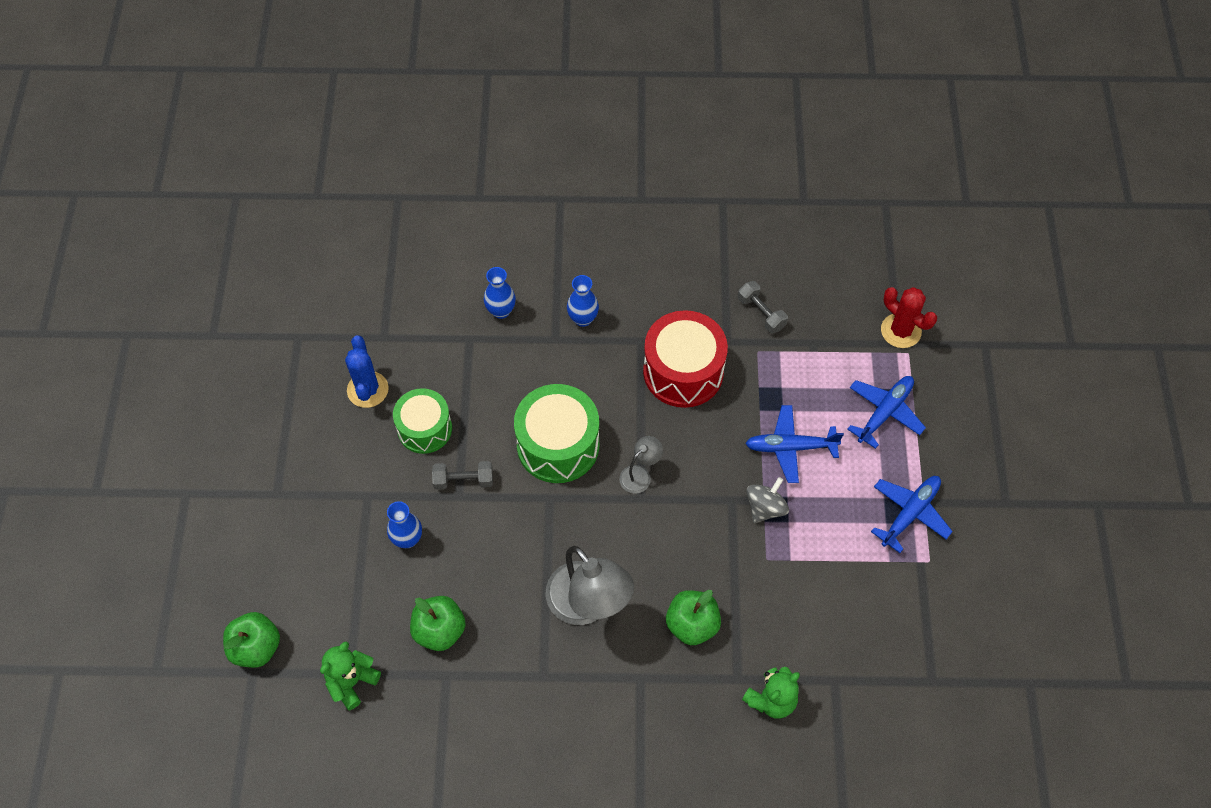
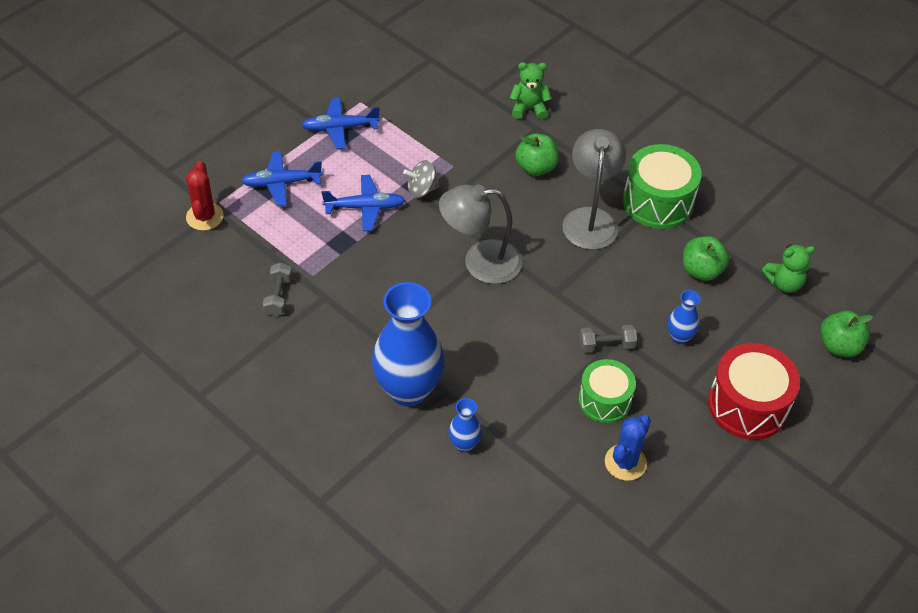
camera: 140 degrees left, 10 degrees down
(463, 480) = (606, 345): grey dumbbell -> grey dumbbell turned 45 degrees counterclockwise
(558, 445) = (517, 319): green drum -> green drum (658, 202)
(583, 319) = (408, 390): blue vase -> blue vase, size x2.19
(640, 474) = (480, 262): grey lamp -> grey lamp, size x2.07
(683, 371) = (378, 300): red drum -> red drum (747, 405)
(791, 447) = (364, 207): blue plane -> blue plane turned 45 degrees counterclockwise

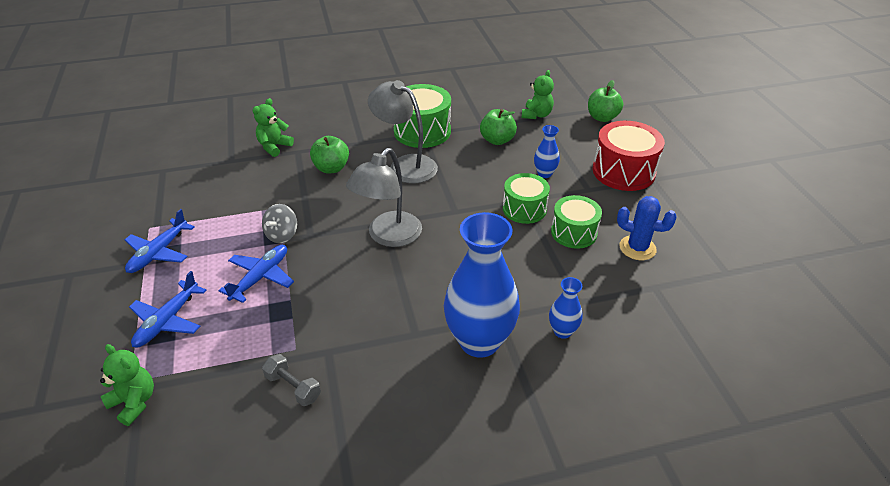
camera: 55 degrees left, 10 degrees down
(204, 217) = (134, 402): red cactus -> green teddy bear
(606, 345) = (524, 209): grey dumbbell -> green drum
(625, 462) = (637, 248): blue cactus -> blue cactus turned 45 degrees counterclockwise

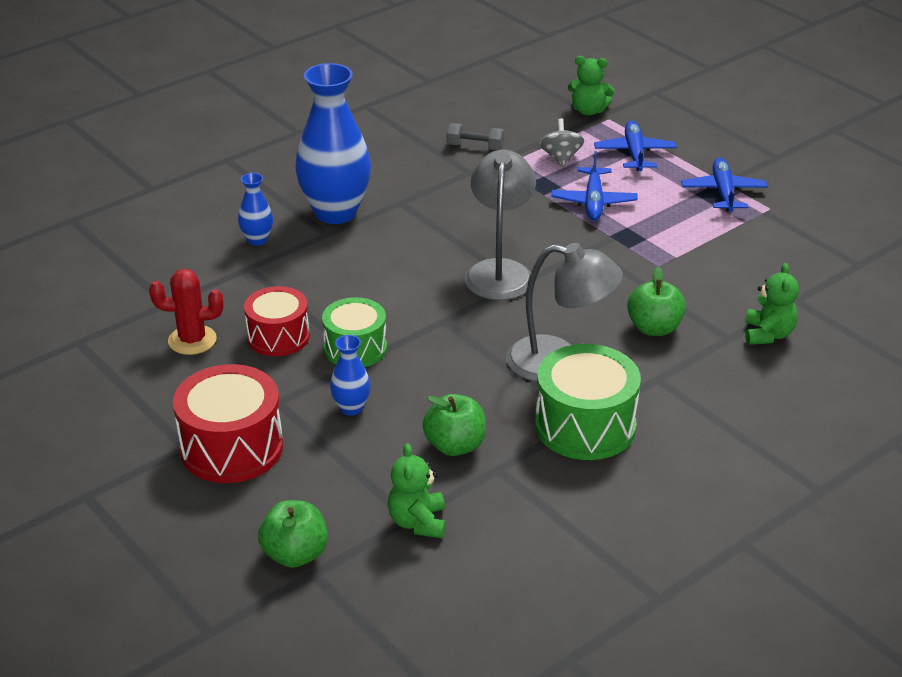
camera: 155 degrees right, 5 degrees down
(282, 235) = (619, 240): grey spinning top -> grey spinning top (561, 158)
(574, 232) = (278, 337): green drum -> red drum
(637, 248) = (192, 340): blue cactus -> red cactus

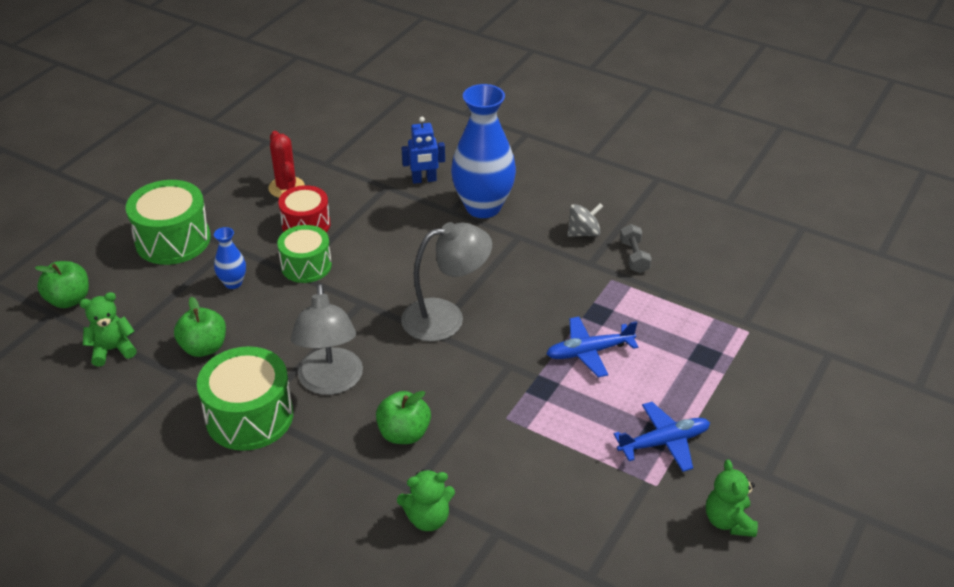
camera: 70 degrees right, 5 degrees up
(231, 448) = (173, 240): red drum -> green drum
(257, 240) = (424, 180): blue vase -> blue robot
(561, 158) = (652, 314): grey spinning top -> grey spinning top (583, 233)
(588, 111) = (753, 314): green teddy bear -> green teddy bear (728, 521)
(634, 154) = (694, 362): blue plane -> none

